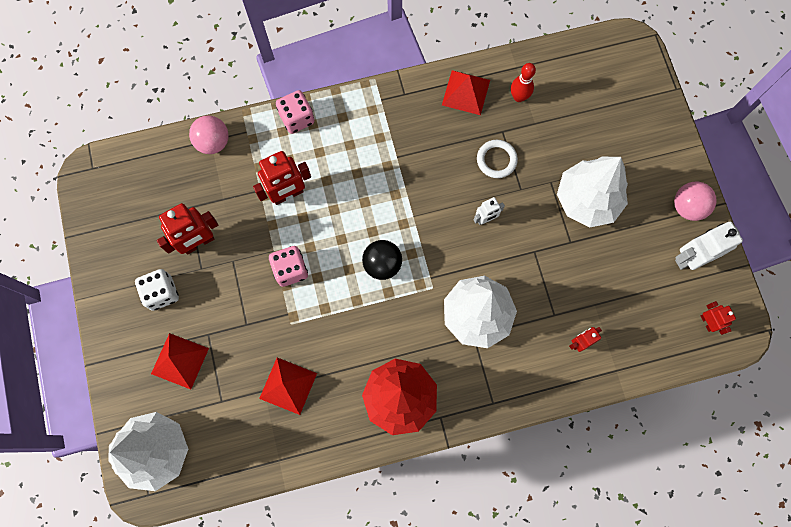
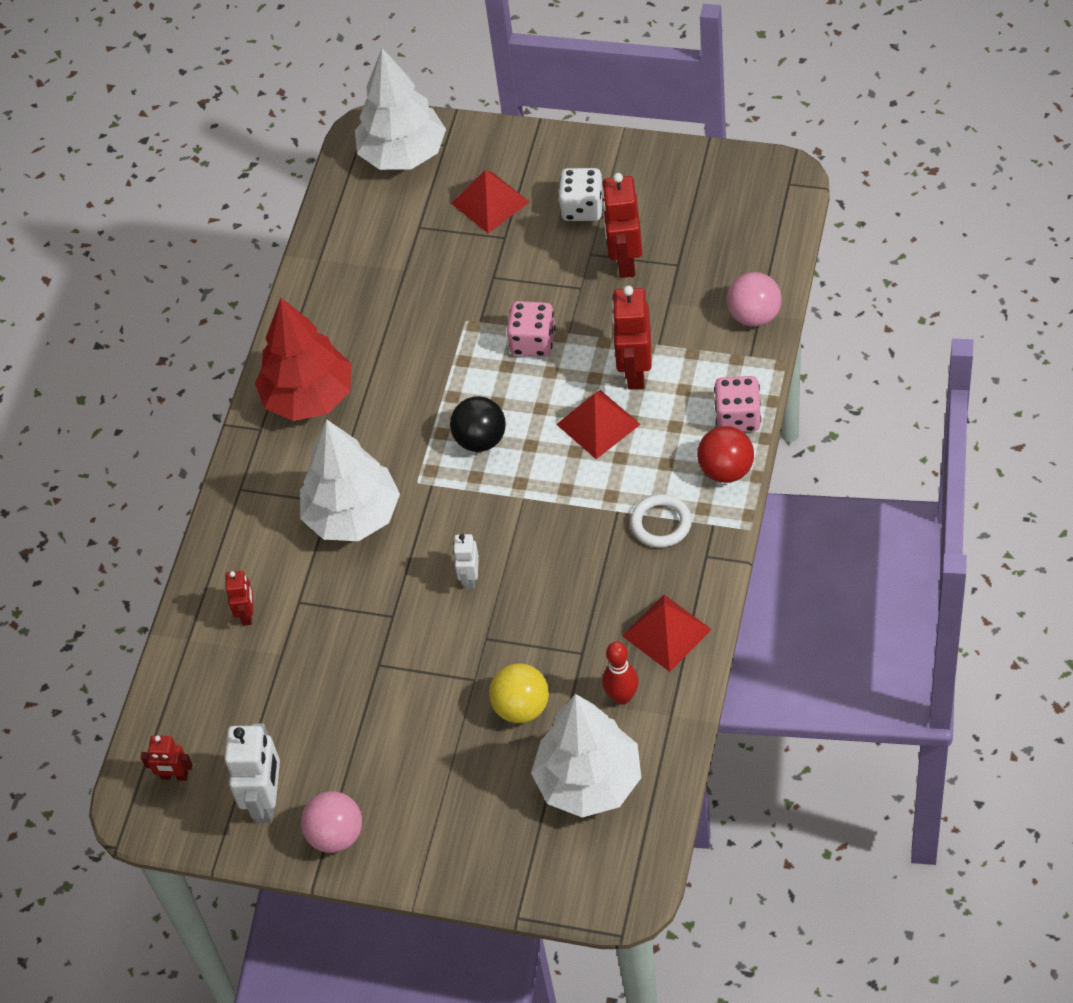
camera: 125 degrees right, 20 degrees down
(288, 385) = (395, 294): red pyramid -> red pyramid (598, 424)
(339, 109) = (726, 470): none -> red ball
(496, 160) = (544, 627): white ring -> white ring (661, 523)
(554, 147) = (521, 707): none -> yellow ball
(587, 200) = (422, 712): white tree -> white tree (589, 782)

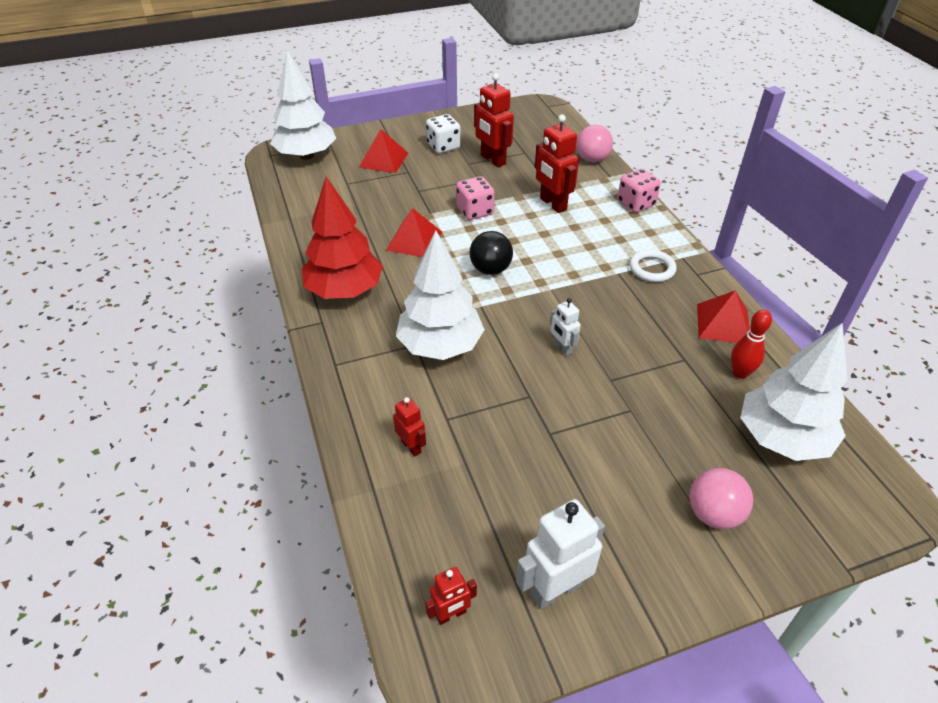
camera: 40 degrees left, 10 degrees down
(267, 801) = (555, 589): white robot -> white robot turned 90 degrees counterclockwise
(336, 835) = (641, 585): pink ball -> pink ball (713, 514)
(521, 707) = (683, 412): yellow ball -> none
(598, 424) = (558, 235): red pyramid -> red pyramid (414, 241)
(726, 470) = (658, 229): red ball -> none

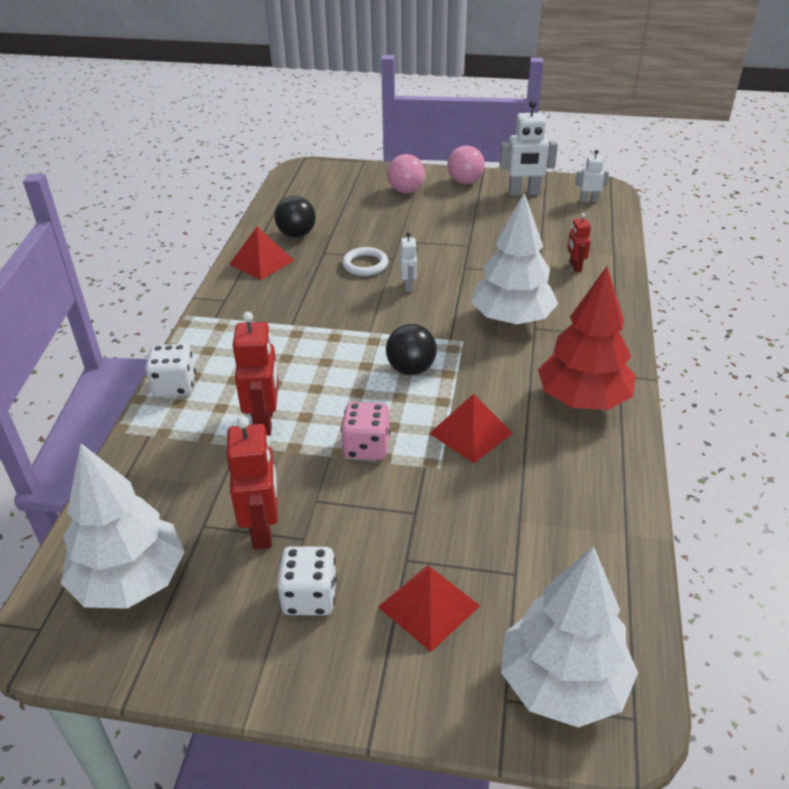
camera: 150 degrees left, 5 degrees down
(451, 614) = (588, 200): red robot -> white robot
(592, 159) = (132, 471): pink ball -> pink ball (465, 182)
(636, 204) = (174, 386): pink dice -> white dice
(652, 268) = (256, 317): white ring -> white ring (365, 265)
(740, 373) = (296, 234): red bowling pin -> black ball
(782, 438) = (321, 202): white tree -> white tree (130, 581)

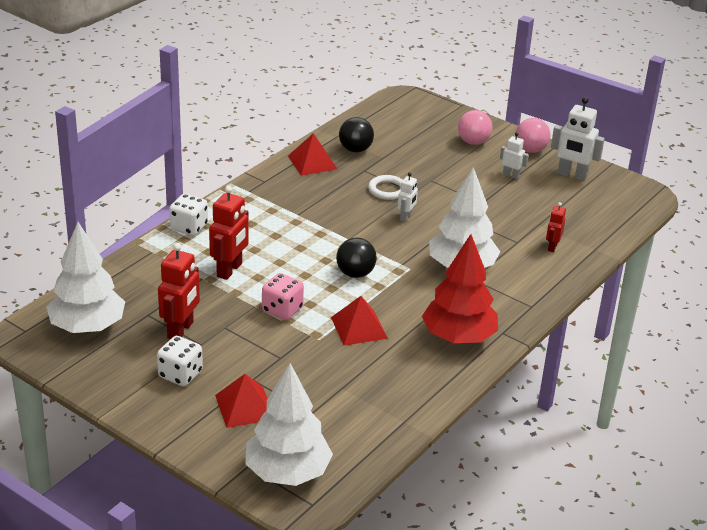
camera: 25 degrees right, 5 degrees down
(588, 200) = (622, 199): white robot -> white robot (511, 175)

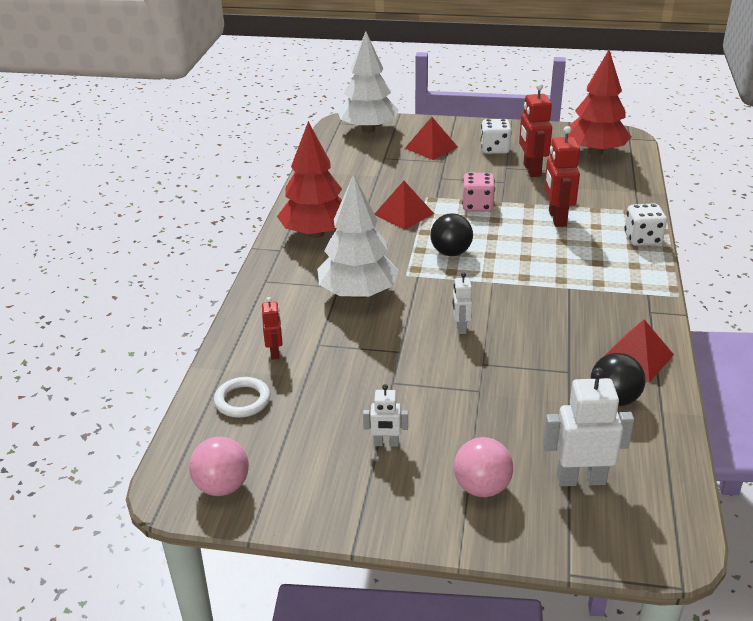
camera: 155 degrees right, 0 degrees up
(87, 327) = (595, 152): white tree -> red tree
(387, 190) = (514, 354): white ring -> white ring (242, 400)
(530, 150) = (389, 510): pink ball -> pink ball (222, 486)
(572, 175) = (301, 482): white robot -> white robot (581, 479)

